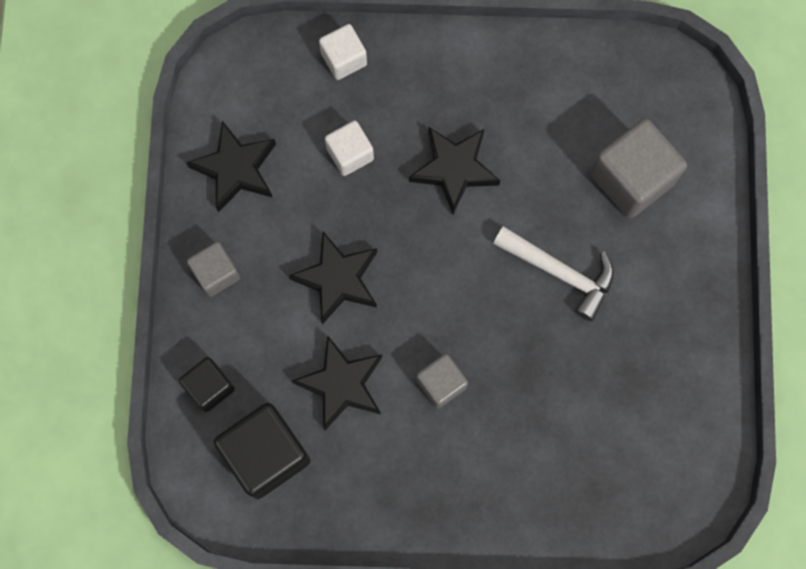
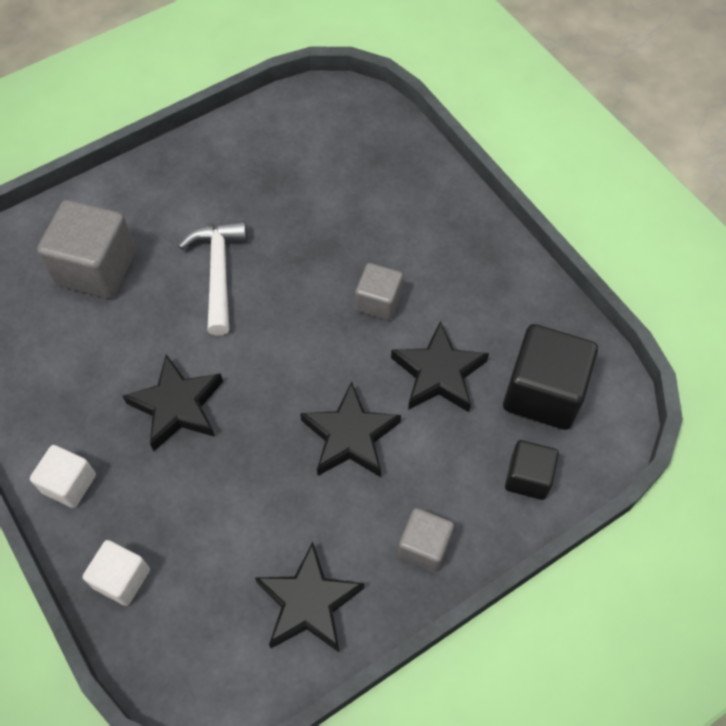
camera: 125 degrees left, 15 degrees down
(350, 154) = (221, 505): white cube -> white cube (69, 483)

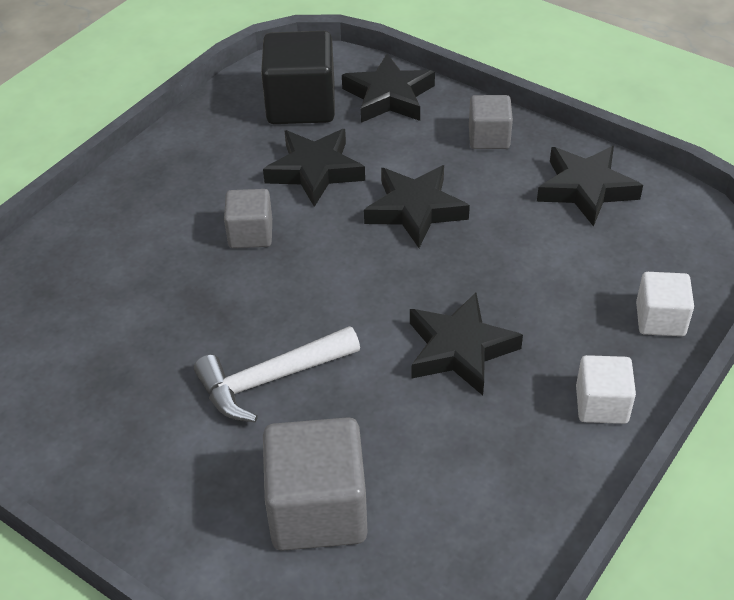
camera: 110 degrees left, 15 degrees down
(528, 477) = (389, 96): black cube -> black star

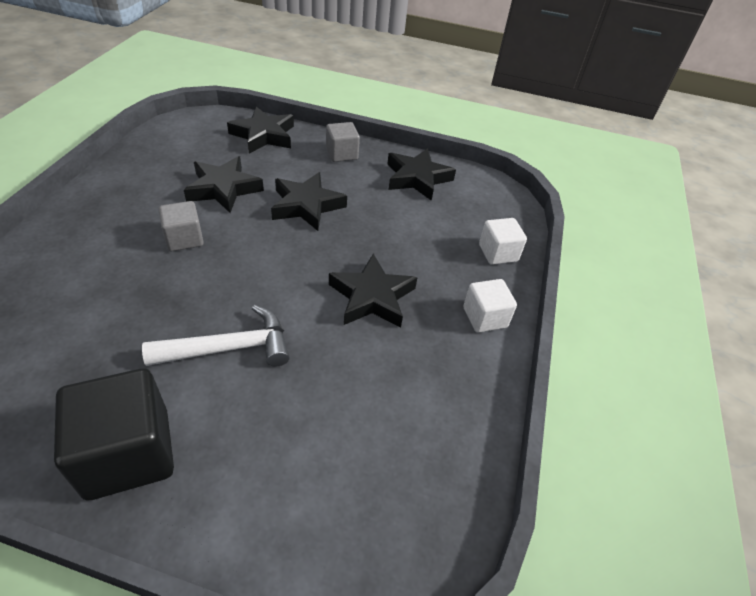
camera: 25 degrees left, 0 degrees up
(270, 380) = (230, 348): white hammer -> white hammer turned 150 degrees counterclockwise
(301, 105) = (200, 146): black cube -> black cube (128, 453)
(317, 509) = (302, 449): grey cube -> none

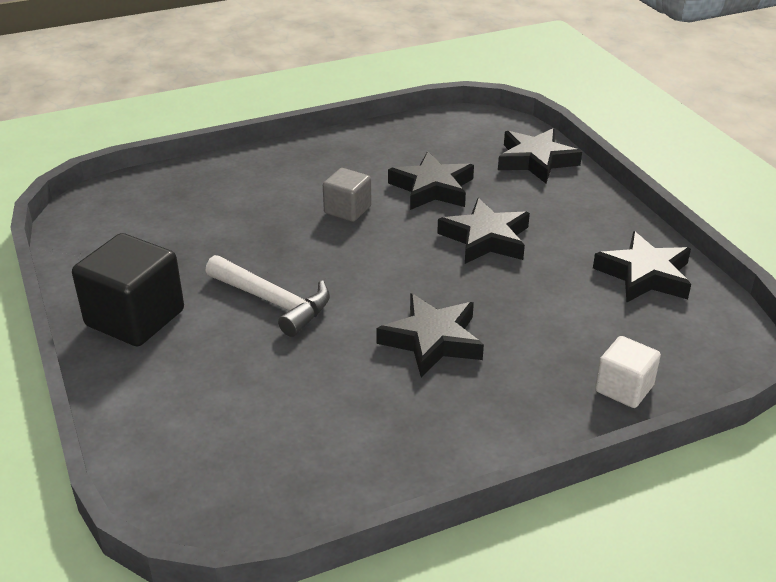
camera: 55 degrees right, 10 degrees down
(342, 154) = (593, 213): grey cube -> none
(485, 317) = (513, 425): white cube -> none

